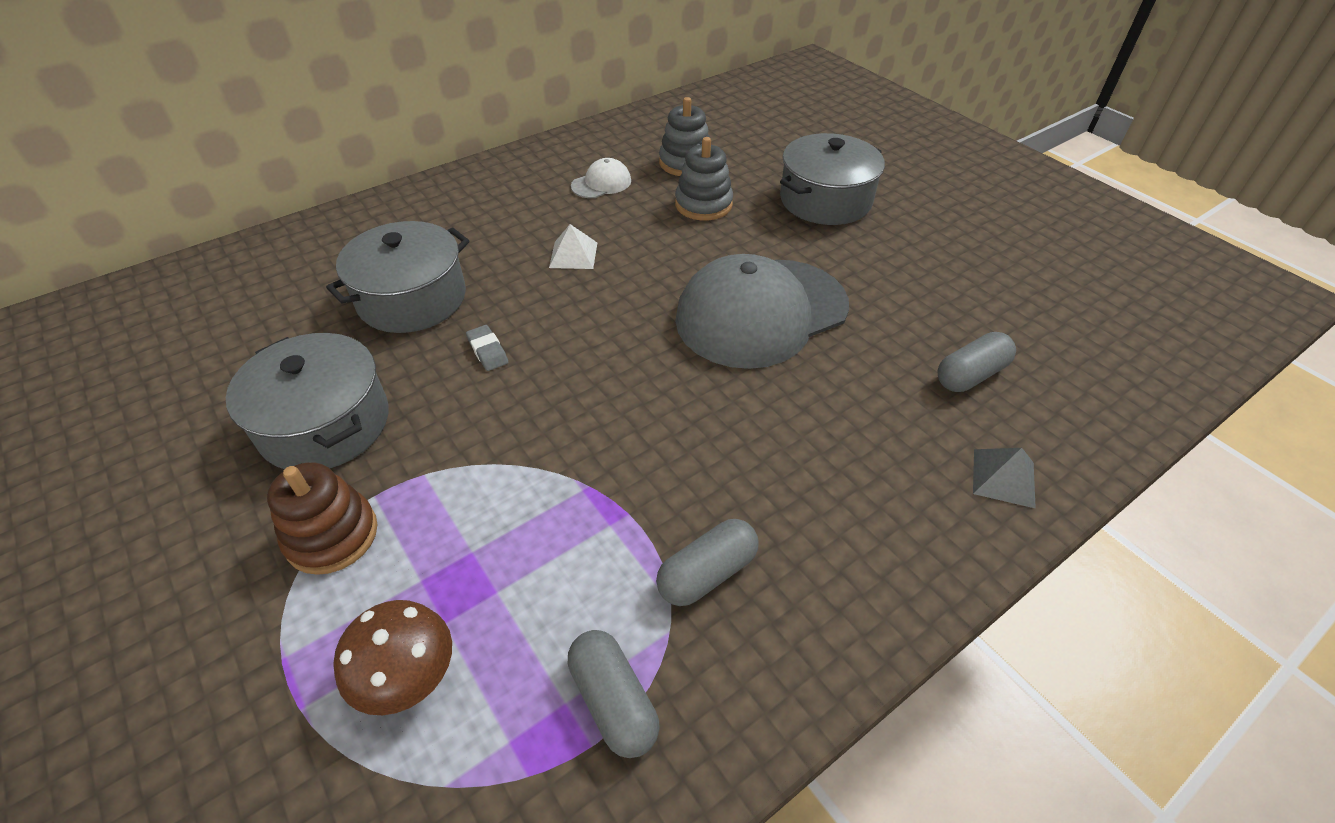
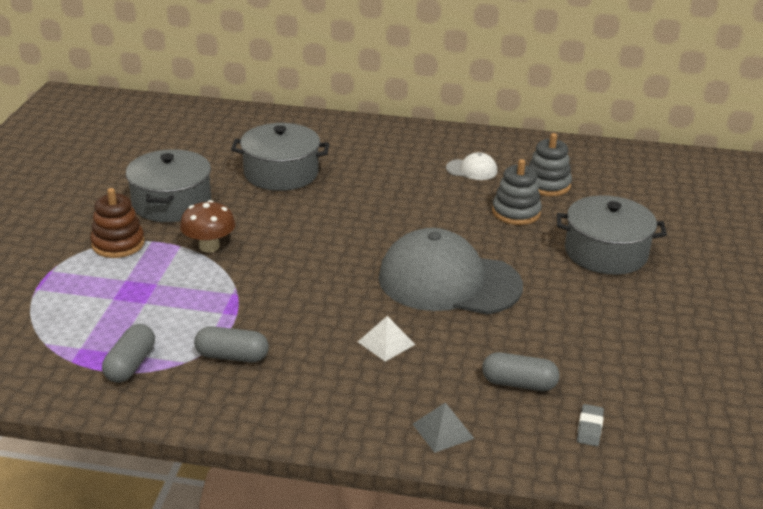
camera: 45 degrees right, 15 degrees down
(408, 677) = (78, 305): brown mushroom -> brown mushroom (209, 246)
(487, 351) = (279, 215): grey eraser -> grey eraser (589, 428)
(573, 255) = (393, 197): white pyramid -> white pyramid (386, 343)

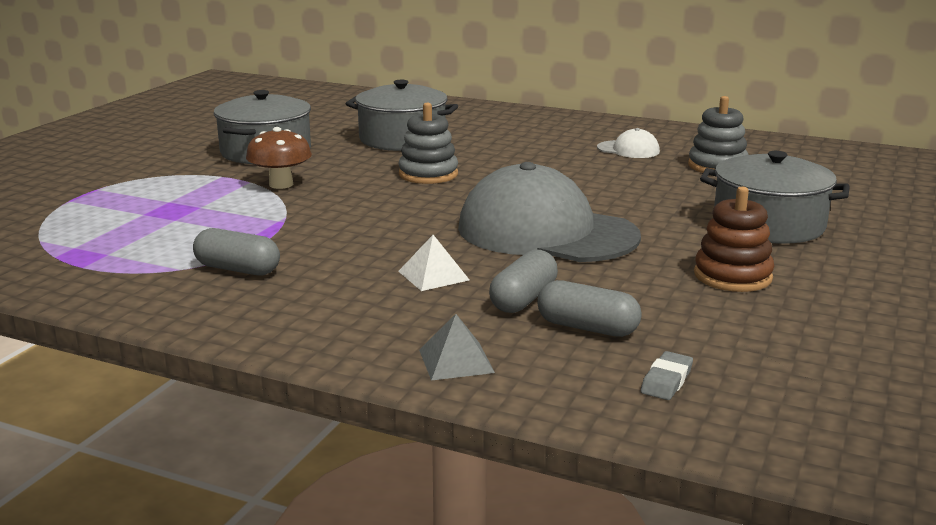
camera: 15 degrees right, 10 degrees down
(118, 244) = (184, 175): brown stacking toy -> brown stacking toy (732, 276)
(130, 365) = (116, 265): grey capsule -> grey capsule (523, 299)
(516, 212) = (665, 184): grey stacking toy -> grey stacking toy (428, 174)

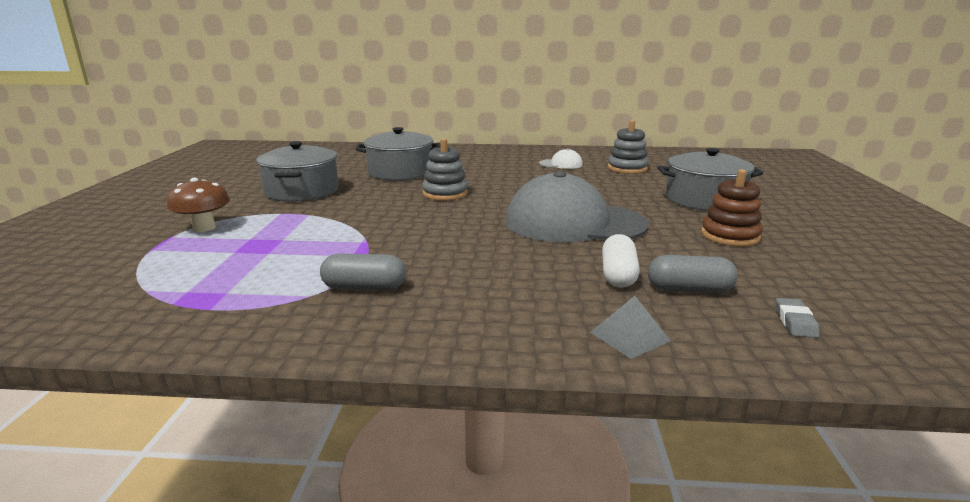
camera: 20 degrees left, 0 degrees up
(281, 184) = (337, 213): brown mushroom -> brown mushroom (204, 228)
(433, 275) = (531, 267): white pyramid -> none
(523, 299) = (618, 275): grey capsule -> white capsule

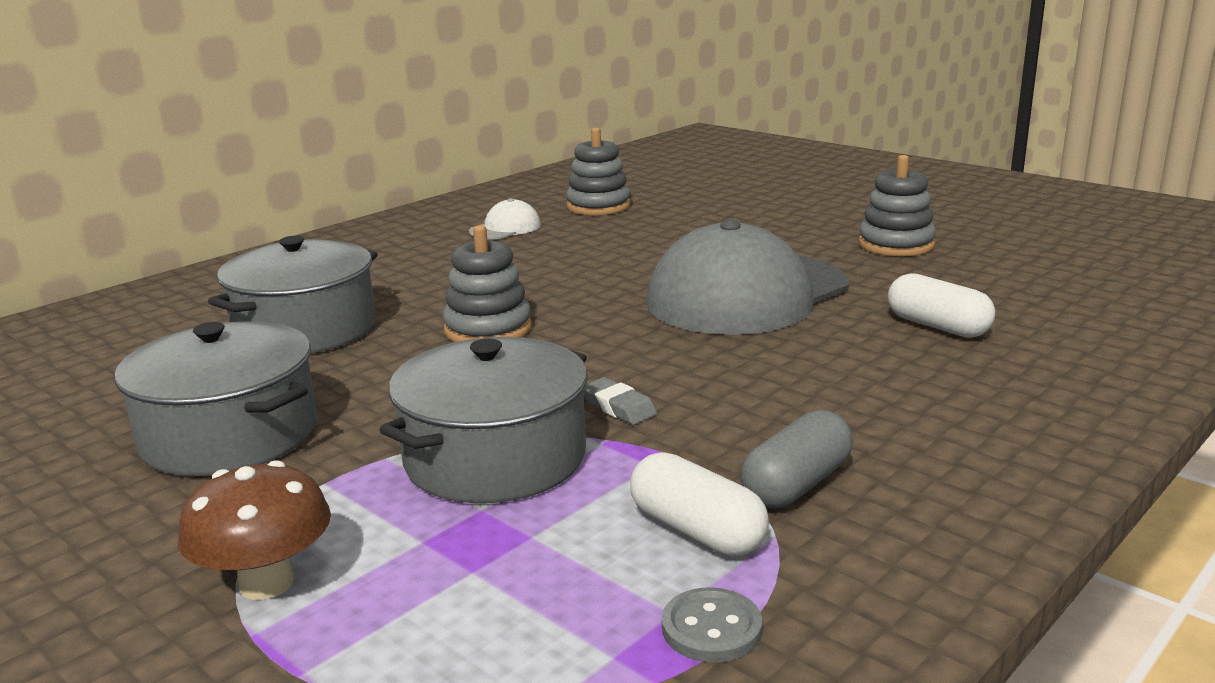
camera: 50 degrees left, 0 degrees up
(218, 303) = (711, 628): none -> grey button
(299, 279) = (696, 531): none -> white capsule
(629, 336) = (1096, 373): grey pyramid -> none
(689, 289) = (1012, 310): grey capsule -> none
(704, 200) = (774, 215): grey pot -> grey pot (495, 458)
(730, 236) = (896, 245): brown stacking toy -> grey stacking toy
(795, 322) = (1124, 298): grey eraser -> grey eraser (618, 407)

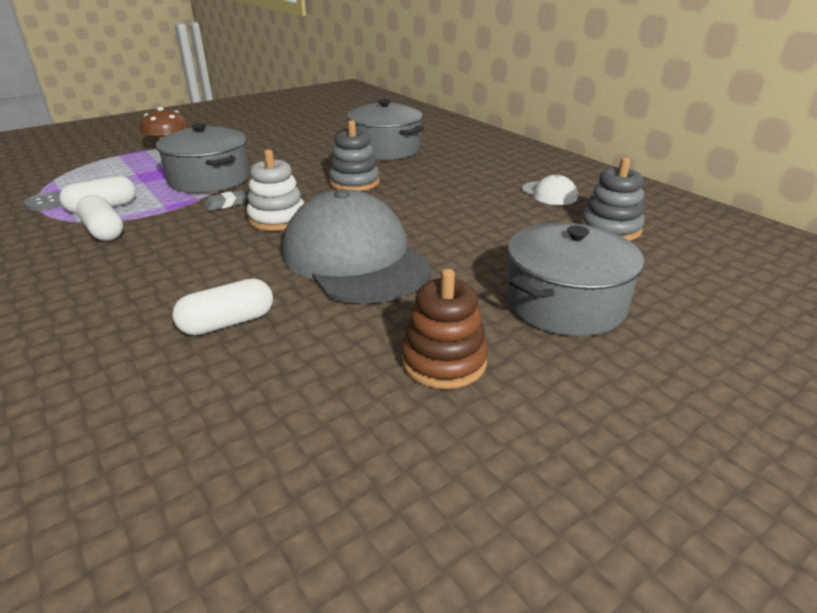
camera: 100 degrees right, 10 degrees up
(230, 435) = (282, 142): grey pot -> grey pot (565, 303)
(659, 356) = (277, 219): none -> white stacking toy
(796, 484) = (104, 231): grey capsule -> white capsule
(896, 245) = (444, 361): grey stacking toy -> brown stacking toy

